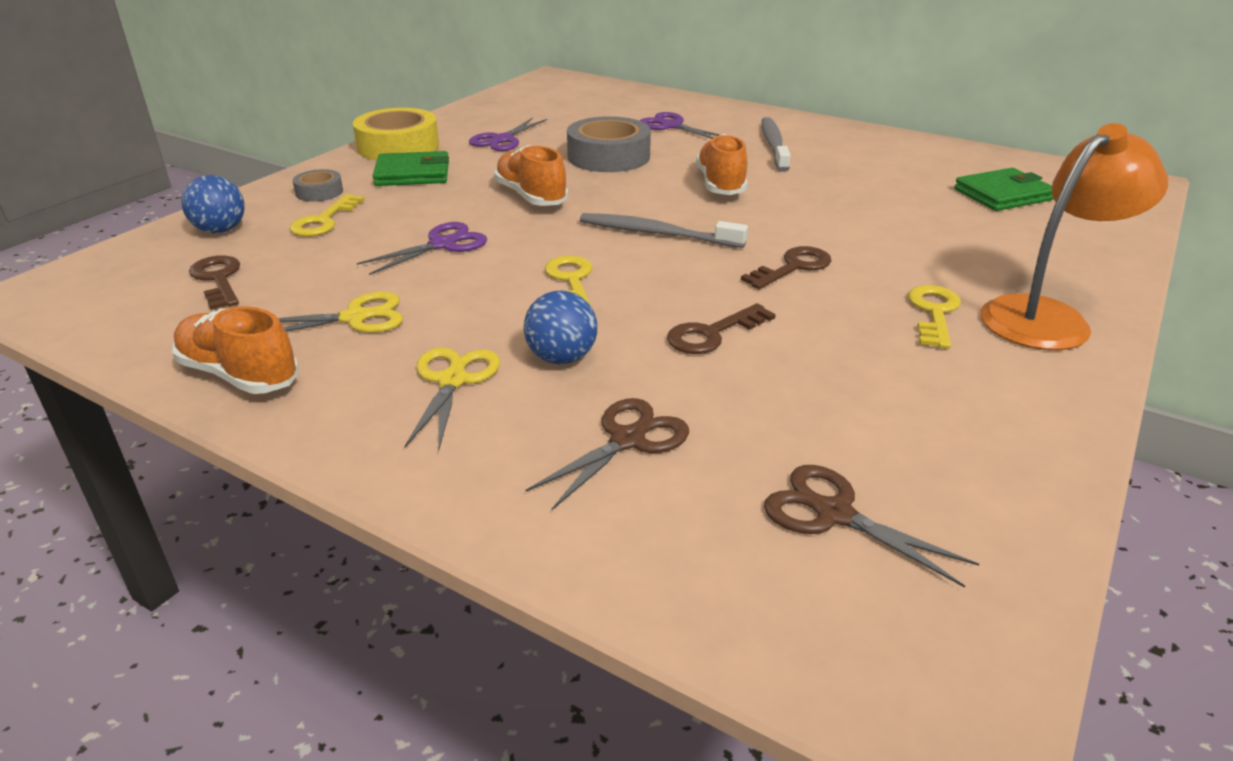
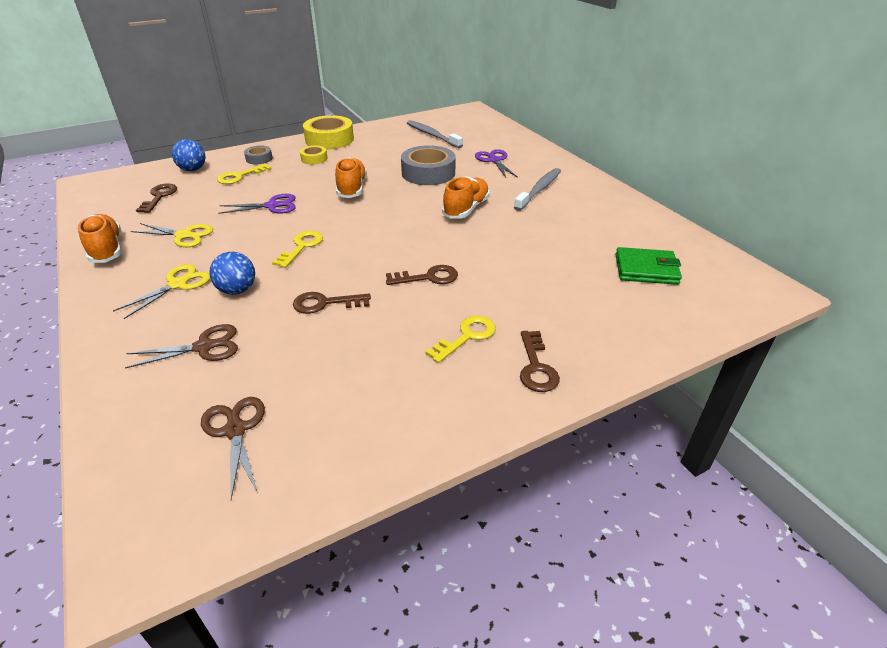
camera: 30 degrees right, 5 degrees up
(413, 174) = (314, 159): green wallet -> yellow tape
(502, 140) = (386, 147): purple scissors -> none
(657, 233) = (384, 231): grey toothbrush -> grey toothbrush (432, 135)
(1048, 317) = (536, 367): orange lamp -> brown key

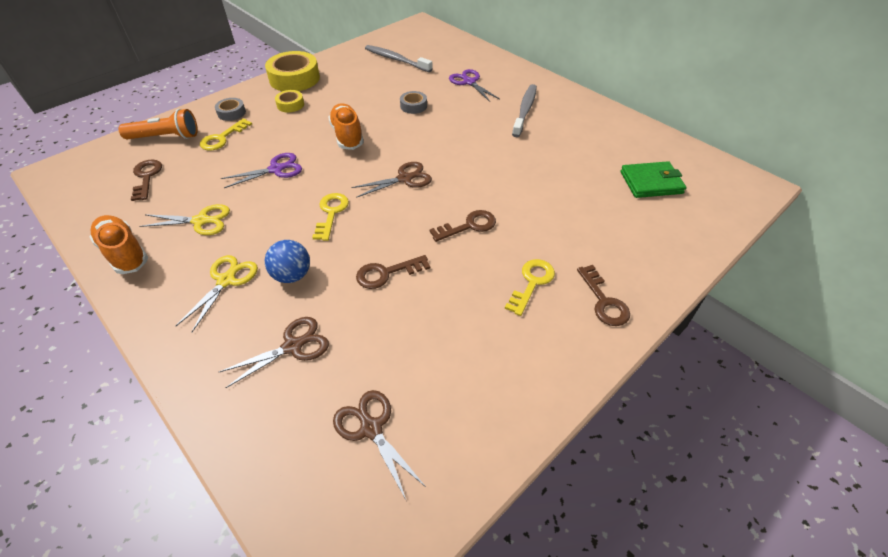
camera: 15 degrees left, 10 degrees up
(193, 169) = (165, 137): blue ball -> orange flashlight
(386, 229) = (404, 179): none -> brown scissors
(428, 173) = (413, 106): grey tape -> grey tape, size x0.51
(466, 209) = (468, 143): orange shoe -> none

